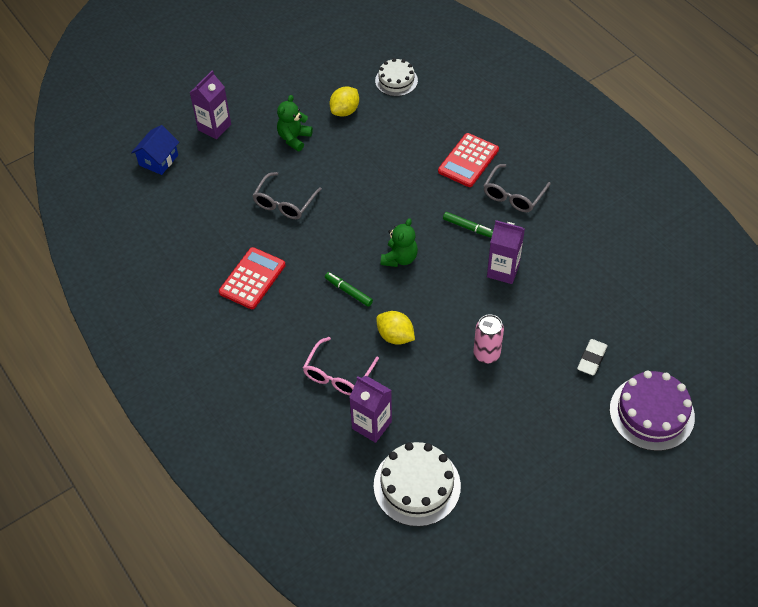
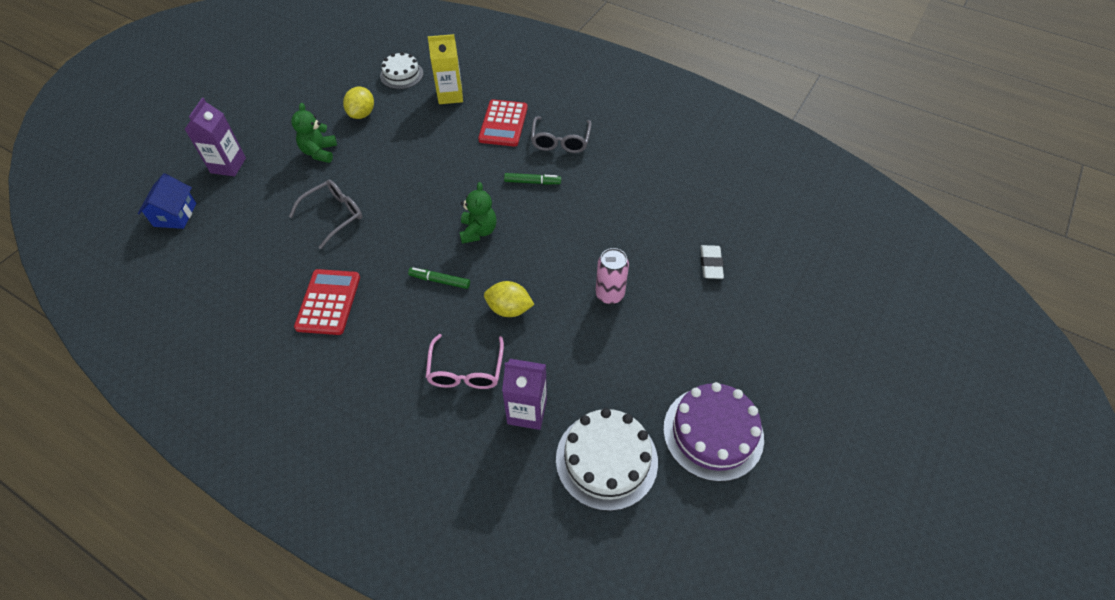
camera: 25 degrees left, 0 degrees up
(284, 203) = (334, 215): grey glasses -> grey glasses turned 135 degrees counterclockwise
(432, 116) = (450, 95): none -> yellow carton
(503, 270) = (585, 210): purple carton -> none
(651, 413) = (793, 295): purple cake -> purple cake (713, 433)

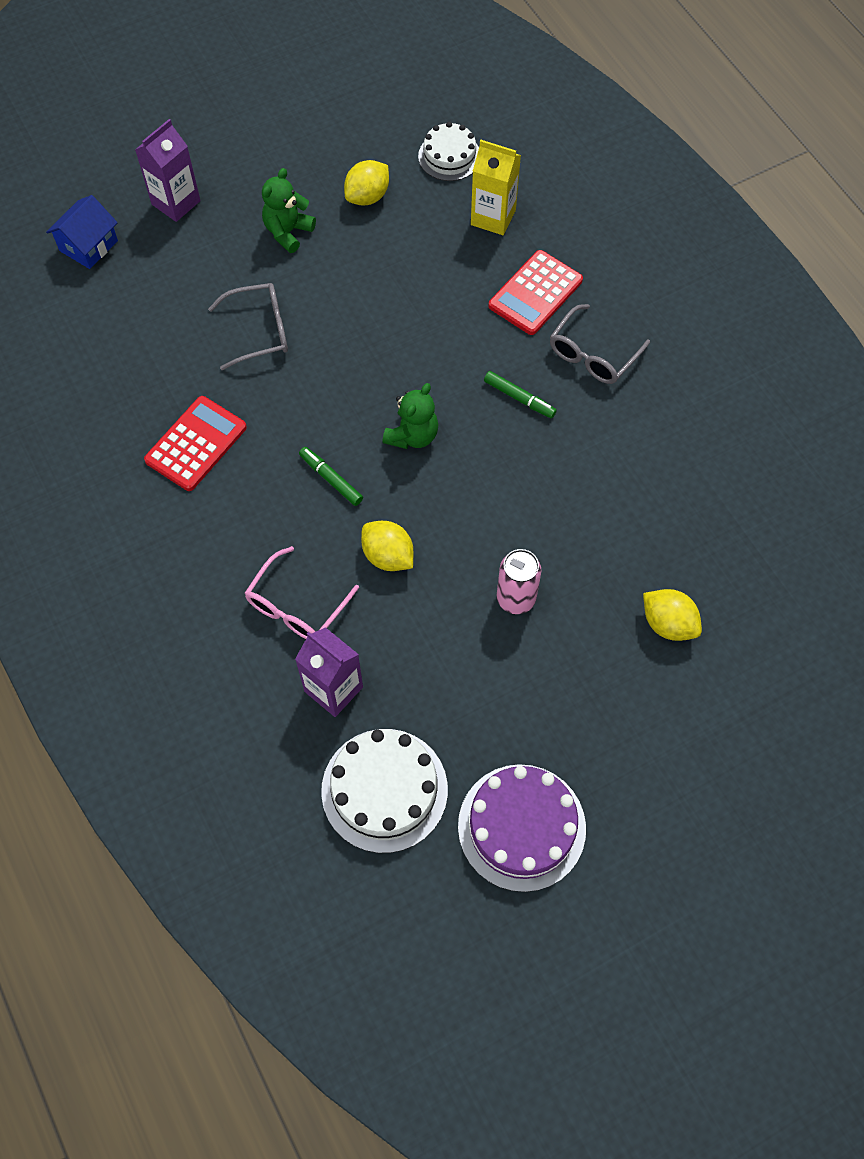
camera: 30 degrees right, 10 degrees up
(711, 264) = (668, 623): white eraser -> yellow lemon

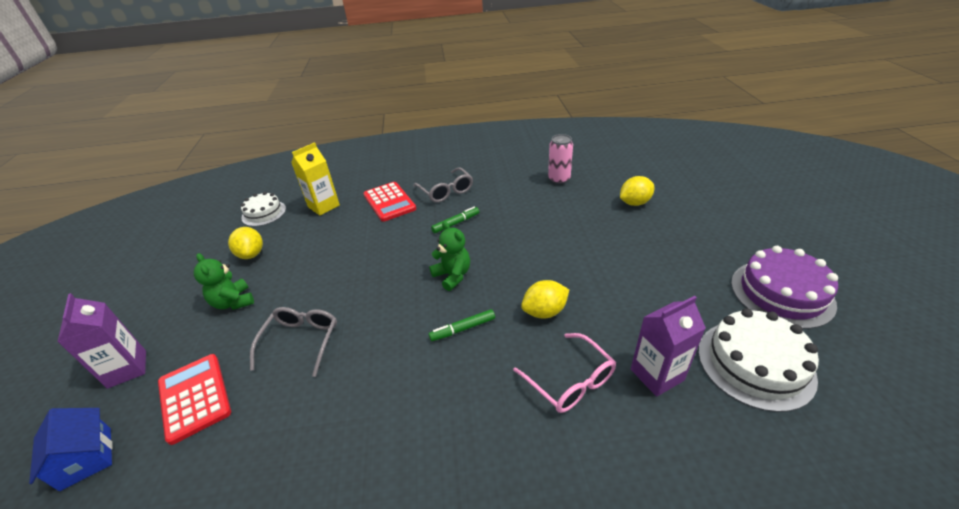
camera: 65 degrees left, 25 degrees down
(196, 444) = (373, 418): red calculator -> red calculator (194, 397)
(516, 599) = (600, 256): pink can -> pink can (559, 179)

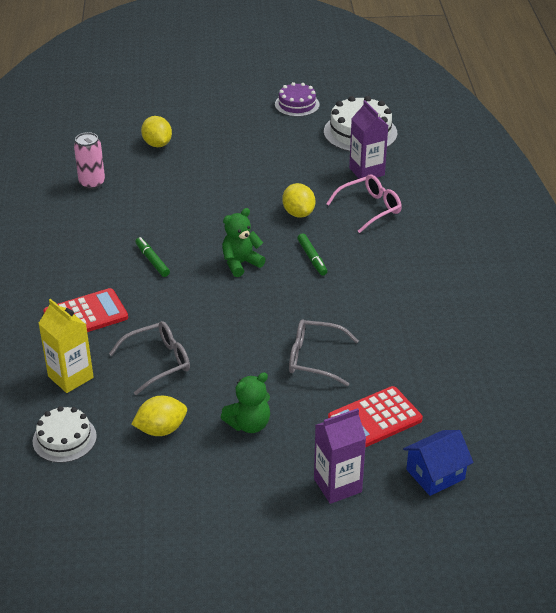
camera: 90 degrees left, 0 degrees up
(446, 191) = (80, 268): grey glasses -> grey glasses (158, 362)
(781, 293) = (297, 104): purple cake -> purple cake, size x0.63

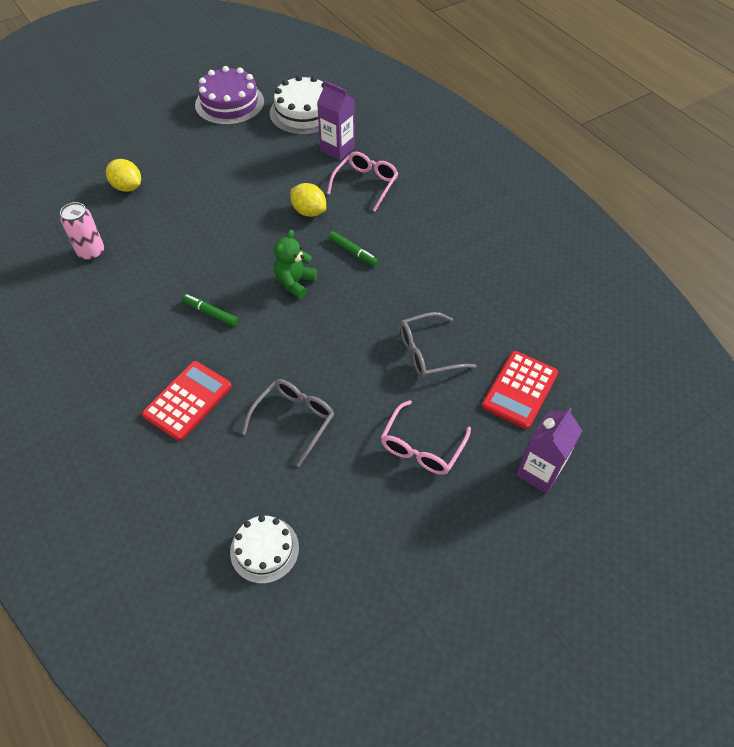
camera: 30 degrees left, 15 degrees up
(70, 377) = (221, 476): yellow carton -> none
(161, 429) = (349, 492): yellow lemon -> none
(249, 424) = (422, 447): green teddy bear -> pink glasses
(297, 104) = (229, 103): purple cake -> purple cake, size x1.59
(435, 474) = (604, 420): blue house -> none

